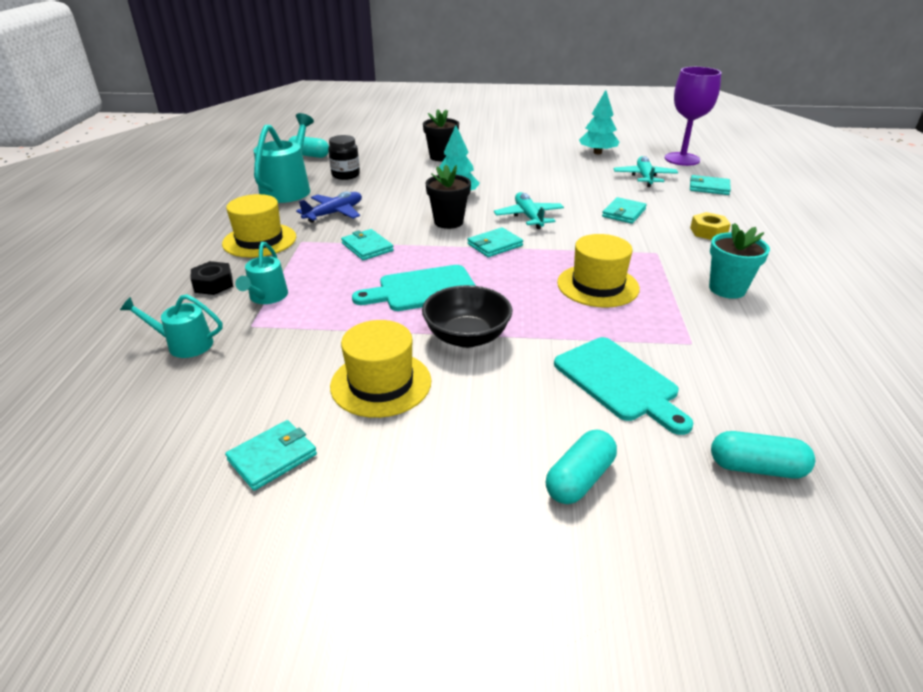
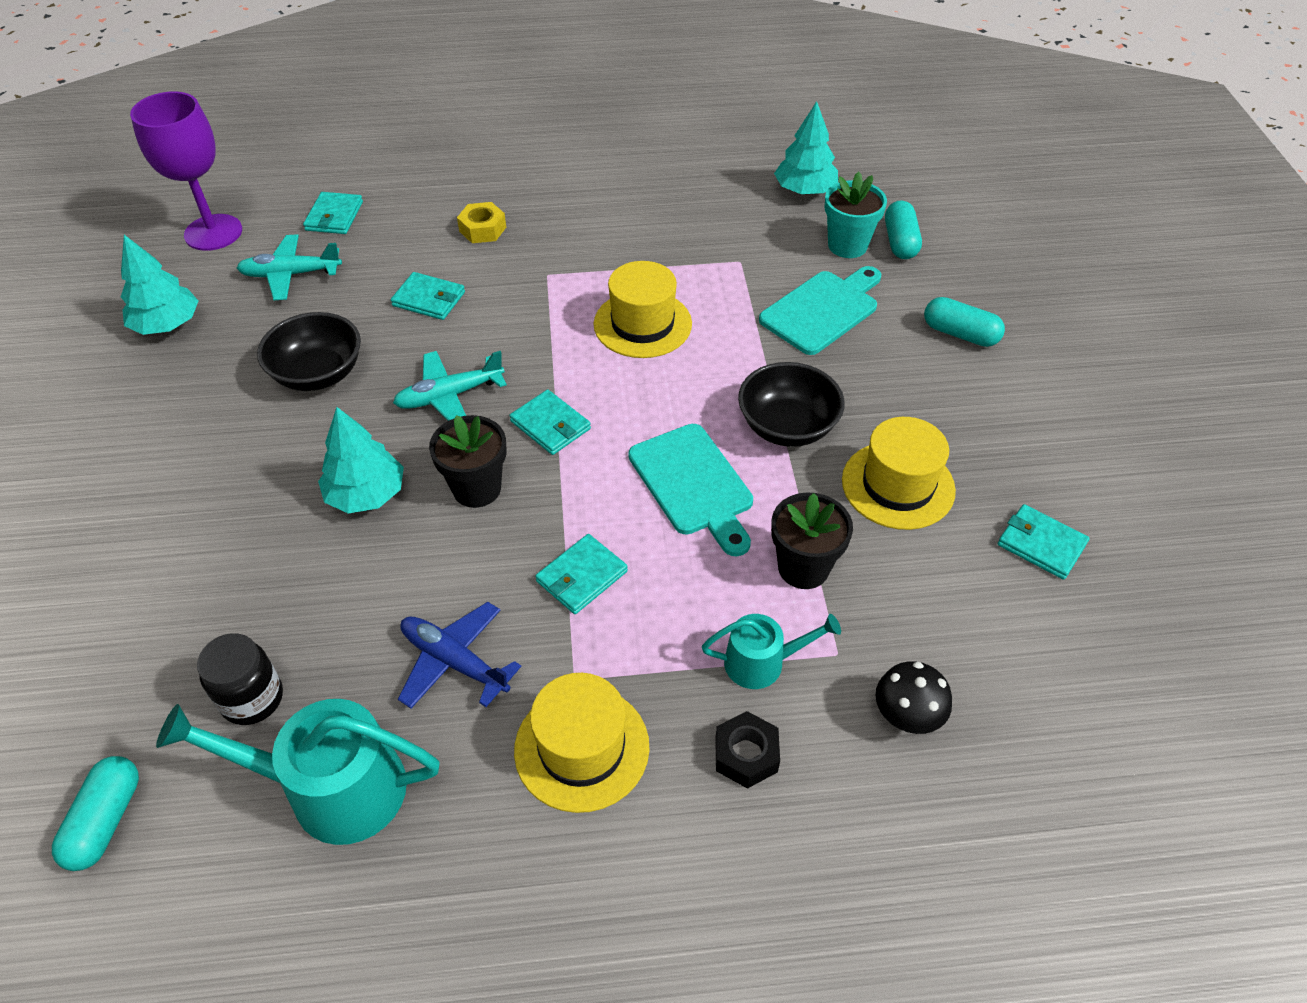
camera: 100 degrees left, 15 degrees up
(185, 344) = (906, 716): turquoise watering can -> black mushroom
(441, 157) = (157, 547): black flower pot -> black flower pot (803, 568)
(554, 185) = (318, 374): none -> black bowl
(727, 289) = (626, 229): turquoise flower pot -> turquoise flower pot (847, 245)
(840, 406) = (804, 190): none -> turquoise tree

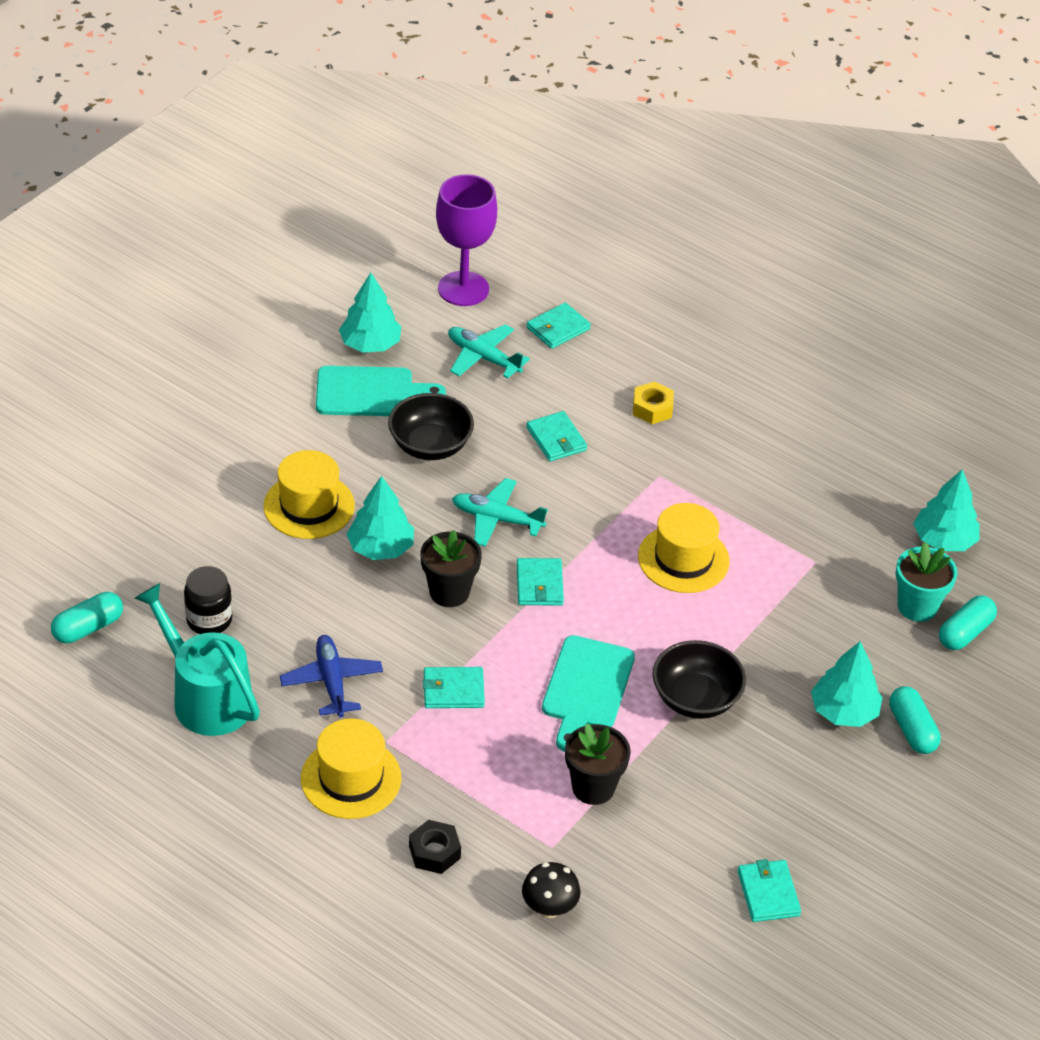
camera: 40 degrees right, 5 degrees down
(761, 662) = (501, 816): turquoise watering can -> none
(822, 310) = (829, 640): turquoise cutting board -> turquoise cutting board (370, 392)
(898, 485) = (721, 789): yellow hat -> yellow hat (309, 506)
(900, 355) = (844, 711): none -> turquoise tree

